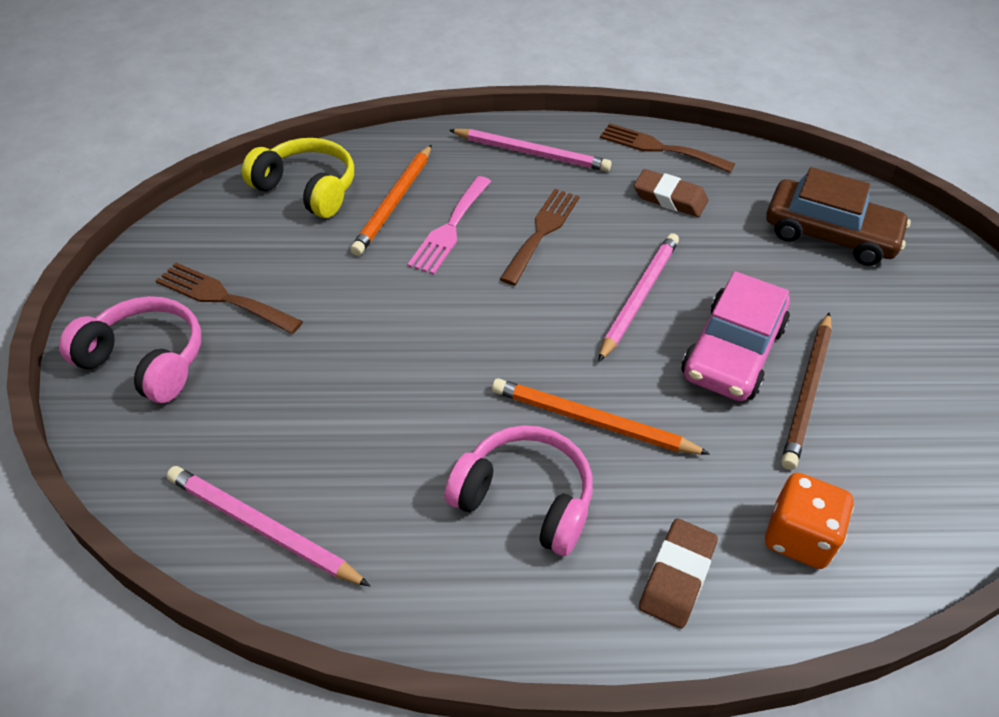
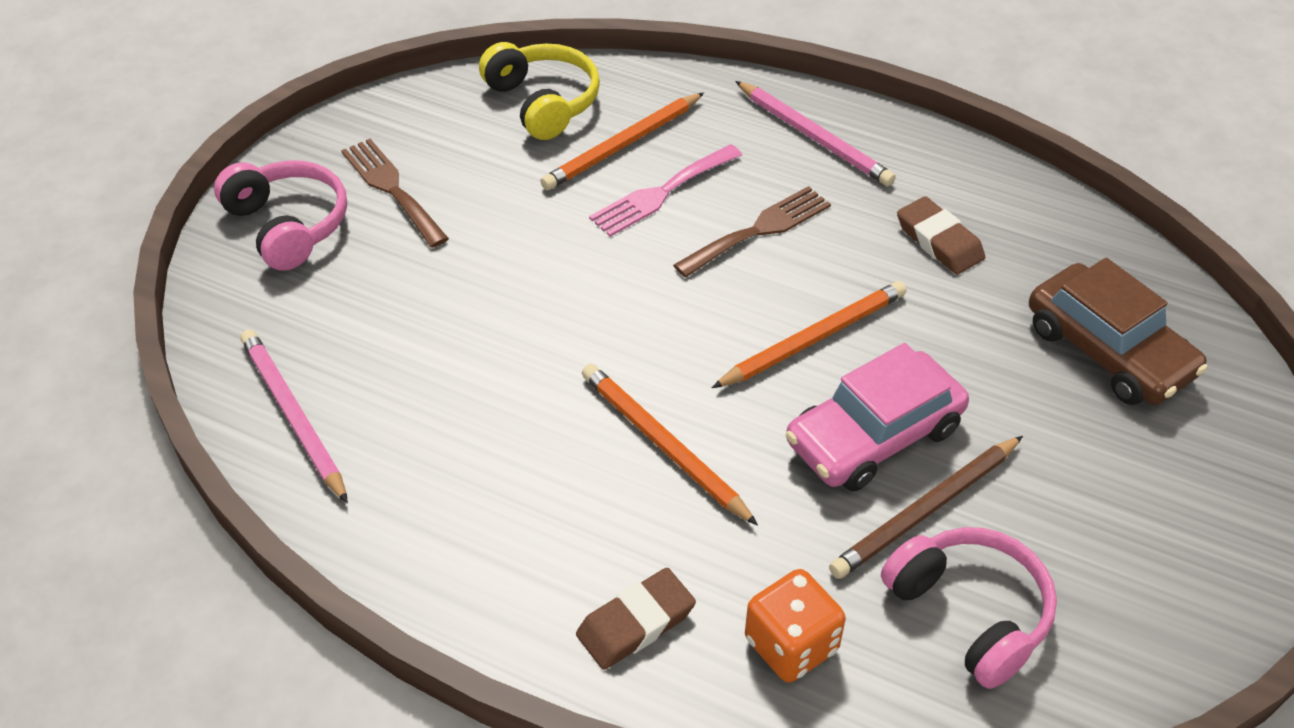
camera: 30 degrees right, 0 degrees up
(524, 499) = (541, 490): pink headphones -> pink headphones (970, 613)
(638, 297) = (813, 338): pink pencil -> orange pencil
(659, 148) = (975, 178): brown fork -> none

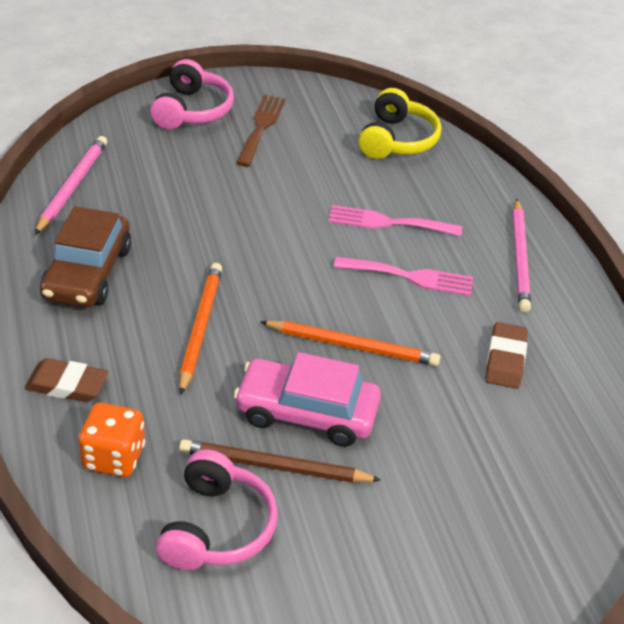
camera: 45 degrees right, 5 degrees down
(623, 145) = (405, 187): orange pencil -> none
(758, 230) = (410, 277): brown fork -> pink fork
(1108, 350) = (513, 491): brown car -> brown car (87, 273)

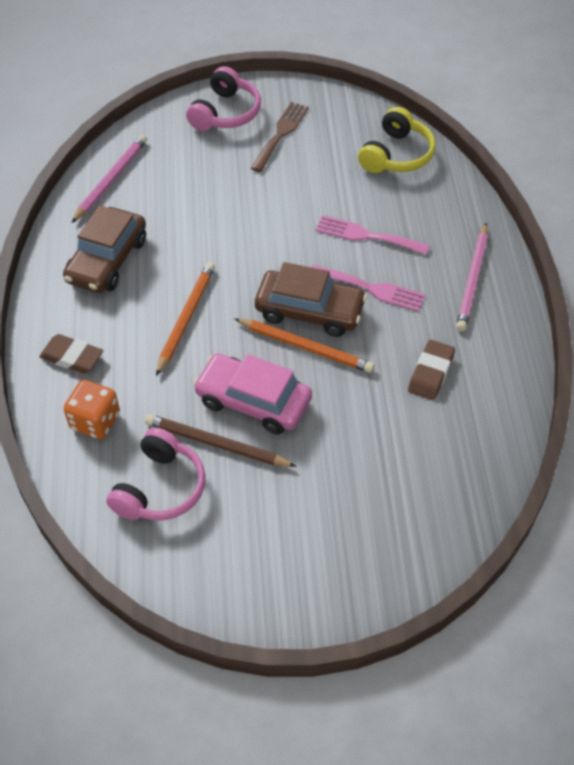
camera: 15 degrees right, 10 degrees up
(346, 306) = (310, 311): none -> brown car

